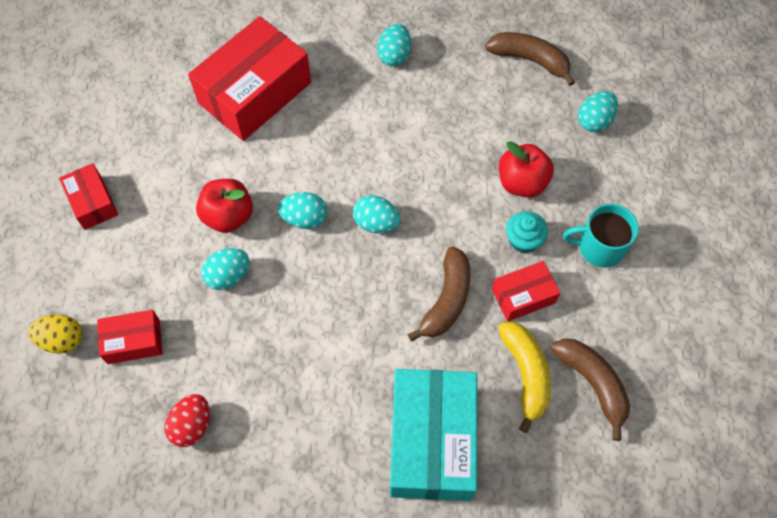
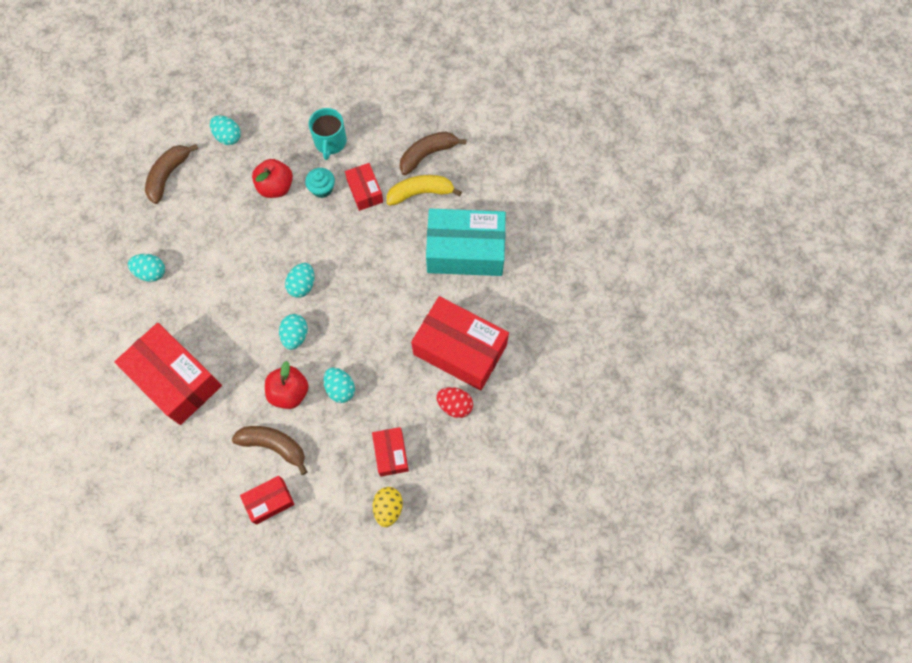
camera: 90 degrees left, 5 degrees up
(274, 432) = (460, 350): none -> red box
(446, 300) = (366, 239): brown banana -> brown banana (274, 446)

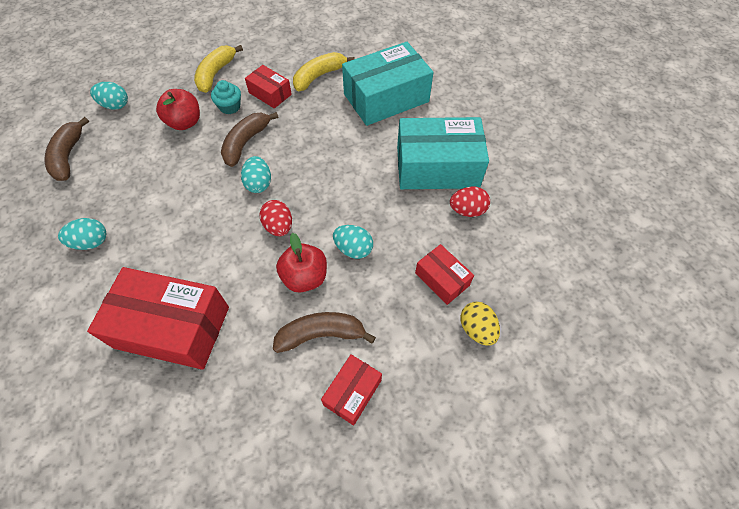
camera: 30 degrees left, 10 degrees down
(295, 336) = (279, 226): turquoise egg -> red egg
(330, 142) = (216, 74): turquoise mug -> yellow banana
(427, 154) = (306, 50): brown banana -> brown banana (246, 142)
(460, 350) = (437, 167): red box -> turquoise box

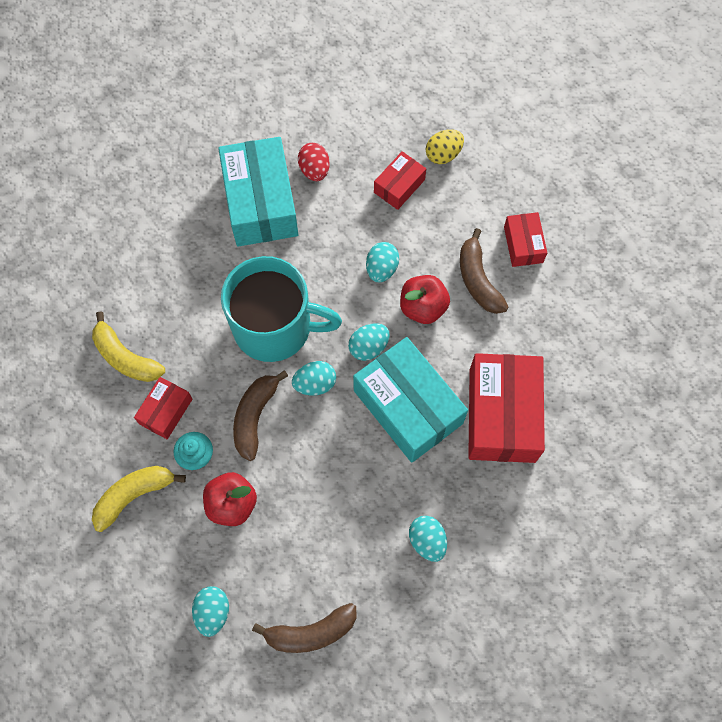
camera: 100 degrees left, 10 degrees up
(216, 74) = (134, 495): yellow banana -> yellow banana turned 135 degrees clockwise
(246, 142) = (255, 416): brown banana -> brown banana turned 90 degrees clockwise
(279, 226) = (368, 347): red egg -> turquoise egg
(317, 163) = (274, 327): none -> turquoise mug
(352, 392) = (523, 244): red box -> red box turned 60 degrees clockwise
(386, 98) = (157, 270): turquoise box -> turquoise box (408, 407)

